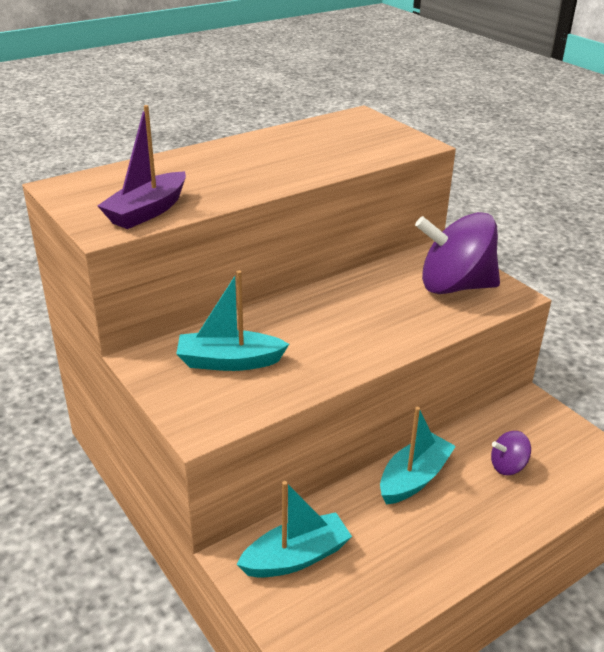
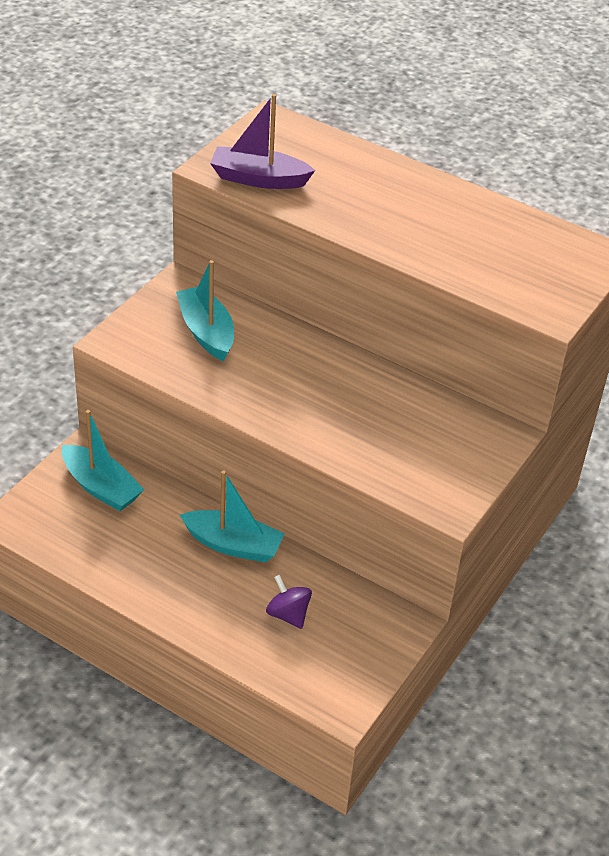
camera: 65 degrees right, 10 degrees up
(454, 286) = (434, 457): purple spinning top -> none

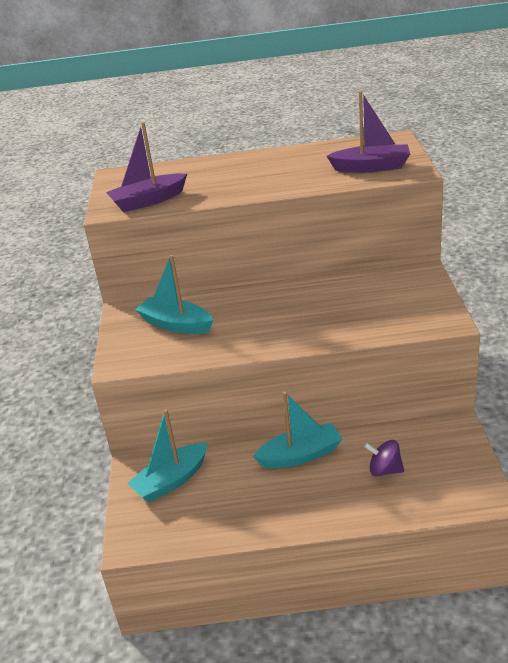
camera: 30 degrees left, 10 degrees down
(101, 487) = (171, 481): turquoise boat -> turquoise boat turned 135 degrees clockwise
(520, 278) = (371, 167): none -> purple boat

